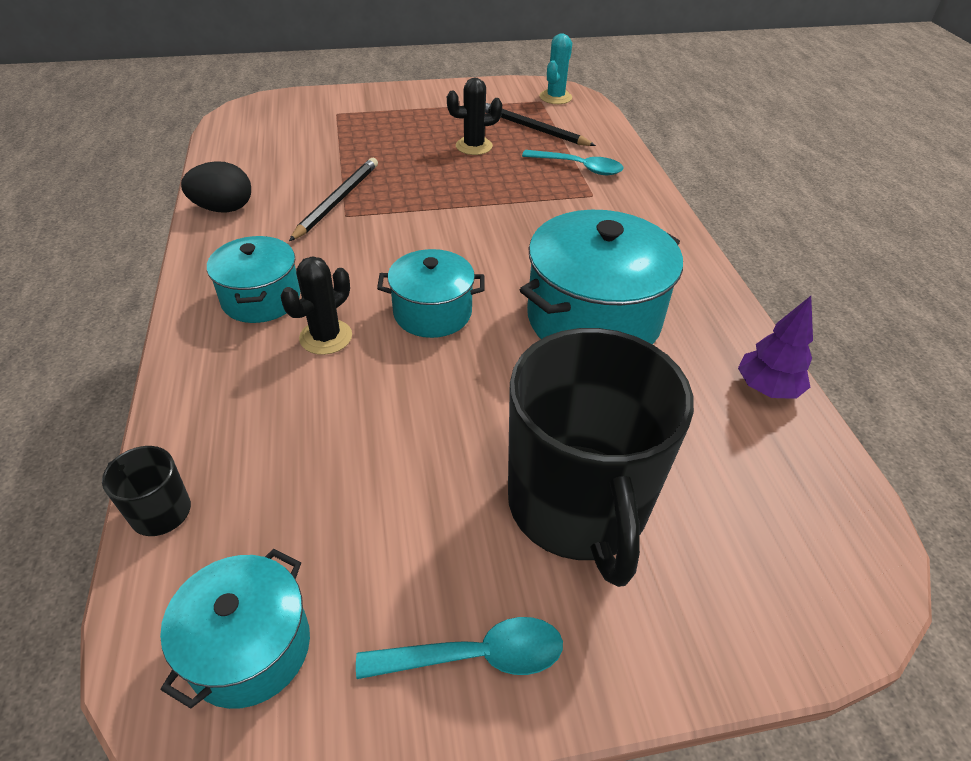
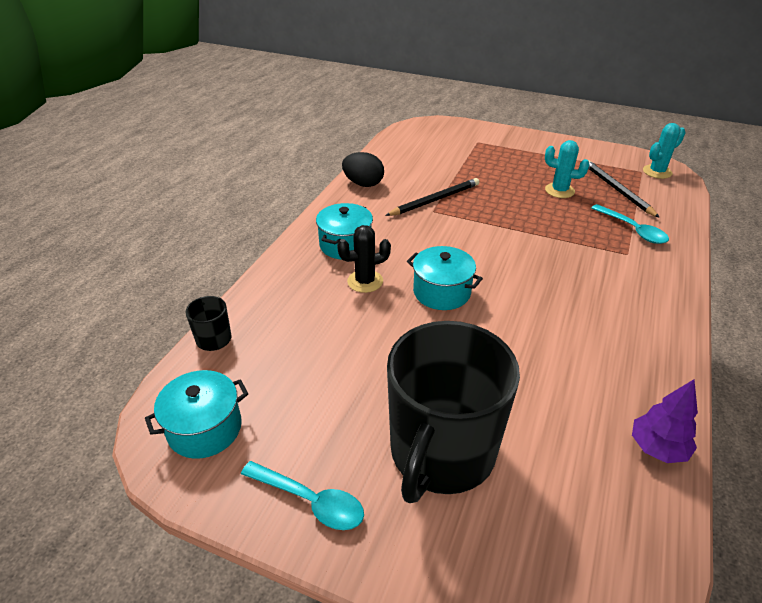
camera: 35 degrees right, 5 degrees down
(474, 146) = (559, 191): black cactus -> turquoise cactus
(593, 318) = (553, 340): turquoise pot -> none

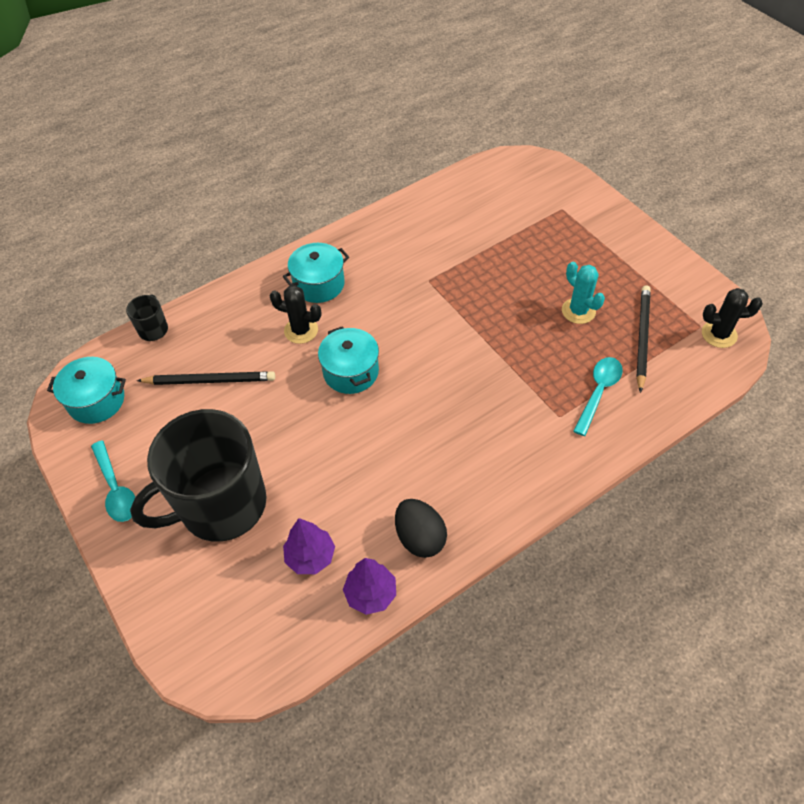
camera: 35 degrees right, 15 degrees up
(363, 184) = (396, 219): black egg -> black egg (420, 537)
(435, 200) = (443, 268): black pencil -> black pencil (210, 380)
(573, 449) = (310, 556): none -> purple tree
(632, 230) = (598, 392): turquoise spoon -> turquoise spoon turned 150 degrees counterclockwise
(657, 172) = (719, 334): turquoise cactus -> black cactus

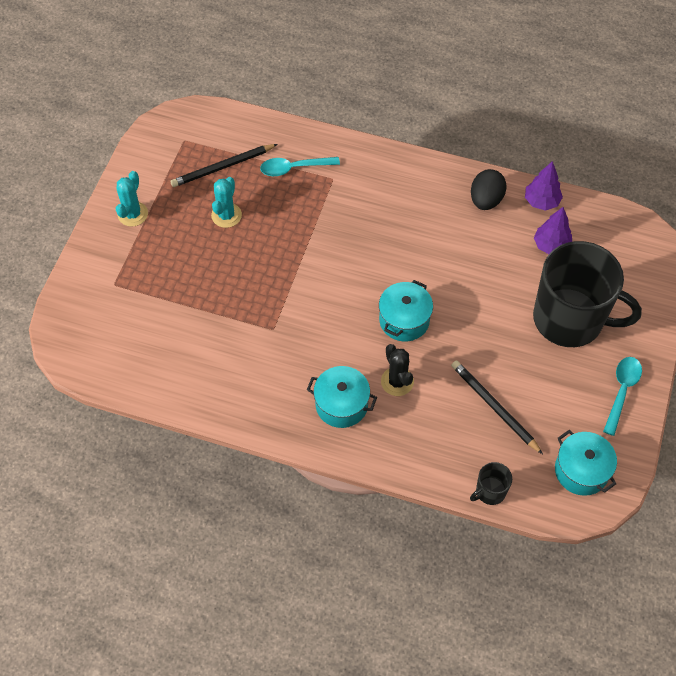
camera: 130 degrees left, 5 degrees up
(630, 251) = (133, 214): none -> turquoise cactus
(719, 334) = (184, 127): black cactus -> none

